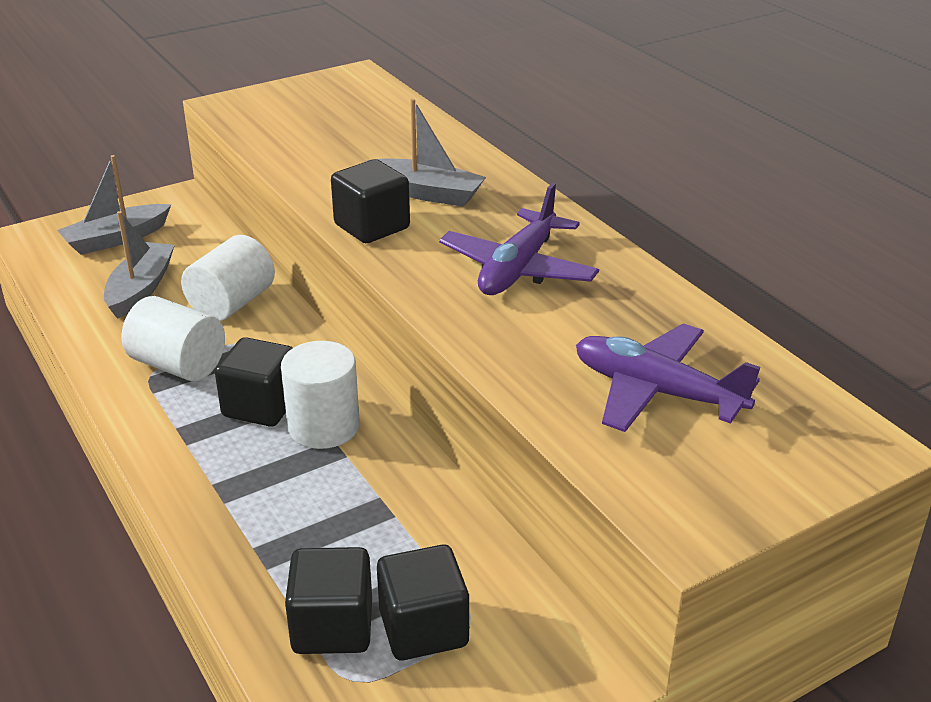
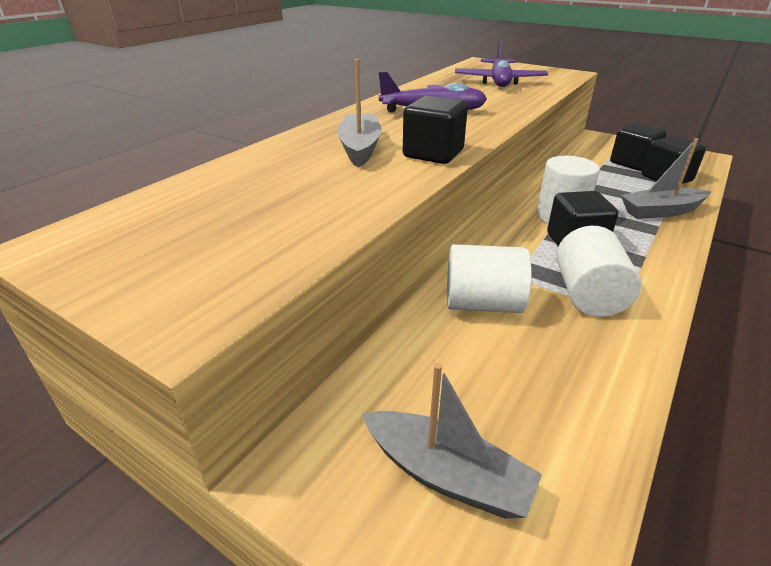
camera: 115 degrees left, 0 degrees up
(141, 289) = (522, 379): grey boat -> grey boat (661, 211)

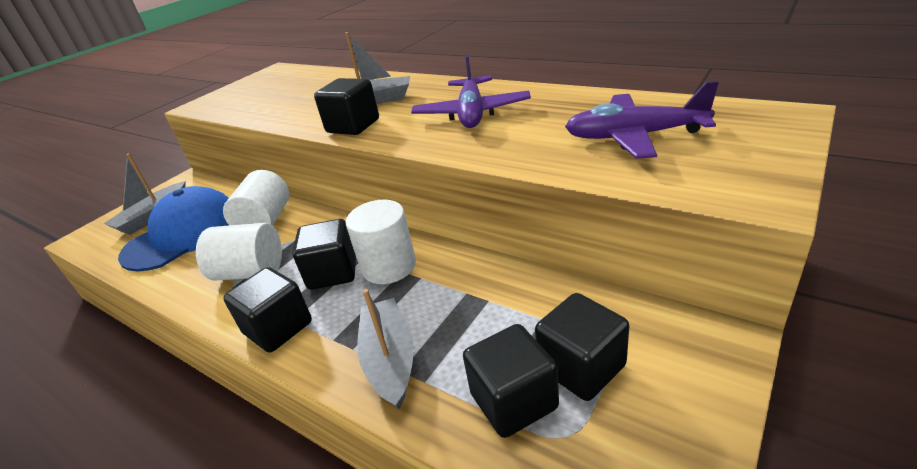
camera: 95 degrees right, 0 degrees up
(514, 392) = (183, 235): none -> blue cap
(659, 262) = (278, 328): none -> black cube

